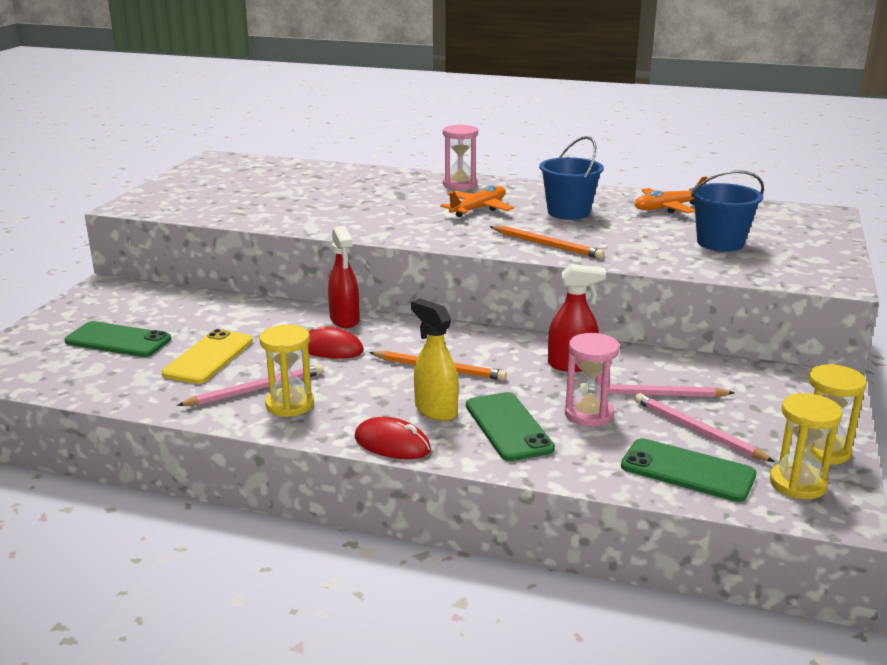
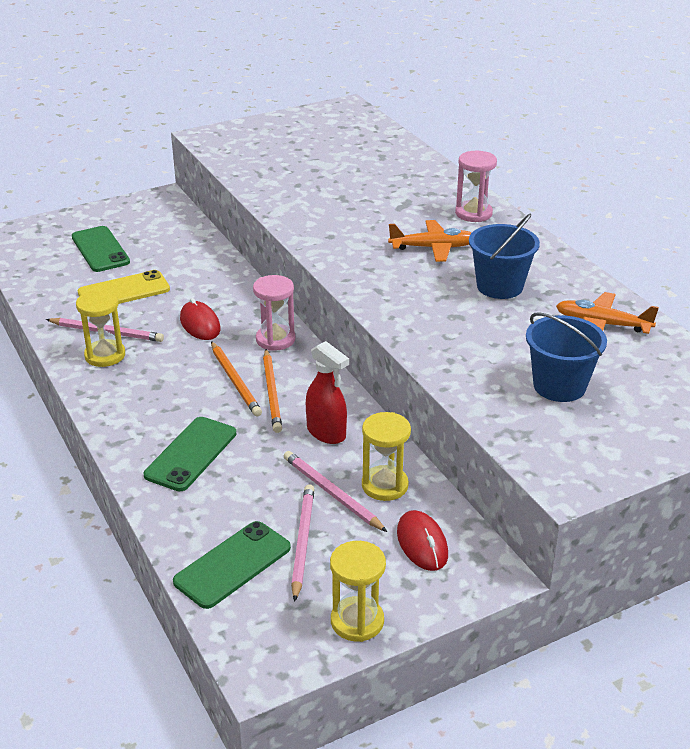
camera: 45 degrees right, 10 degrees up
(344, 320) = (250, 304): red spray bottle -> none
(392, 444) = (106, 421): red mouse -> red mouse (422, 543)
(435, 410) = (173, 412): yellow spray bottle -> none
(546, 245) = (408, 312): orange pencil -> orange pencil (272, 393)
(588, 414) = (258, 479): pink hourglass -> pink hourglass (275, 339)
(687, 471) = (233, 565): green phone -> green phone turned 60 degrees clockwise
(797, 483) = (282, 629): yellow hourglass -> yellow hourglass (385, 485)

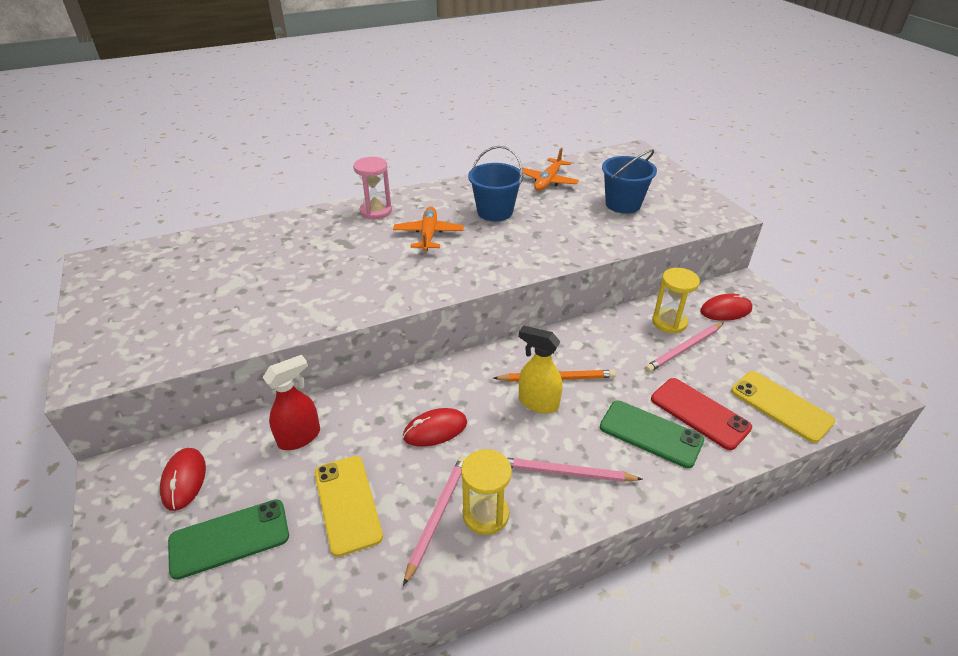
camera: 85 degrees left, 5 degrees up
(153, 223) = (184, 480): none -> red mouse
(220, 493) = (699, 413): none -> red phone
(233, 565) = (781, 406): green phone -> yellow phone
(235, 381) = (538, 403): orange pencil -> yellow spray bottle
(275, 339) = (472, 374): pink hourglass -> none
(302, 542) = (743, 367): pink pencil -> pink pencil (566, 473)
(326, 433) = (610, 348): red spray bottle -> red spray bottle (299, 437)
(357, 621) = (810, 344): yellow hourglass -> none

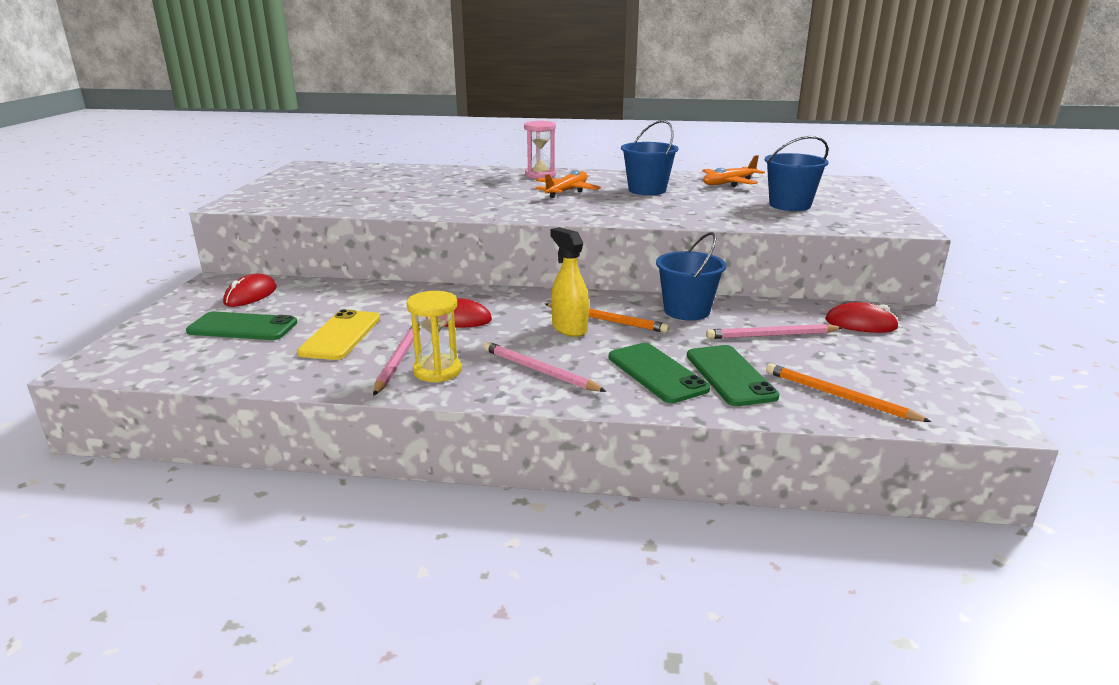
camera: 30 degrees right, 15 degrees down
(299, 437) = (352, 297): red spray bottle -> none
(437, 516) = (398, 360): pink pencil -> pink pencil turned 45 degrees counterclockwise
(603, 340) = (687, 311): none -> blue bucket
(669, 322) = (778, 316): yellow hourglass -> none
(699, 413) = (730, 375): red phone -> green phone
(781, 406) = (838, 396): yellow phone -> orange pencil

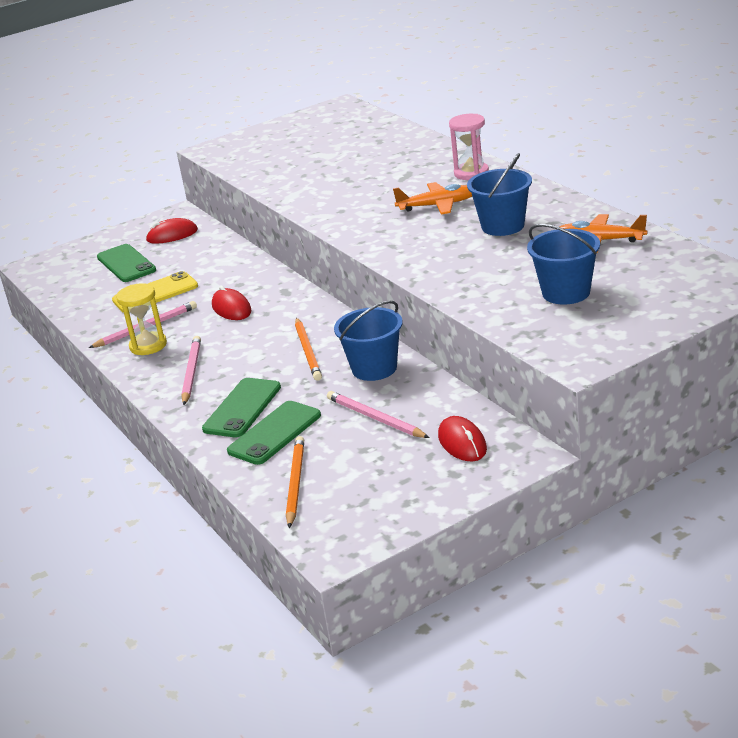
camera: 55 degrees right, 5 degrees up
(569, 328) = (272, 347): yellow spray bottle -> none

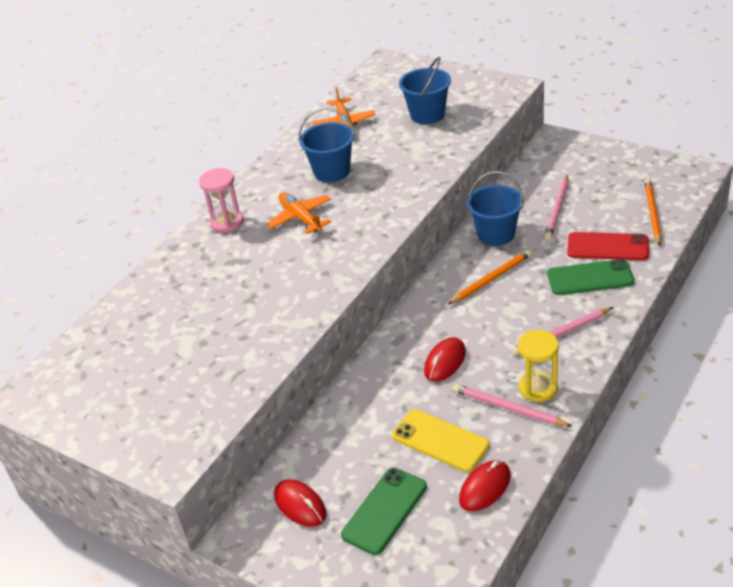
camera: 115 degrees left, 10 degrees up
(274, 433) = (607, 247): green phone -> red phone
(295, 483) = (652, 213): orange pencil -> orange pencil turned 120 degrees clockwise
(462, 443) = (559, 165): red mouse -> red mouse (485, 488)

